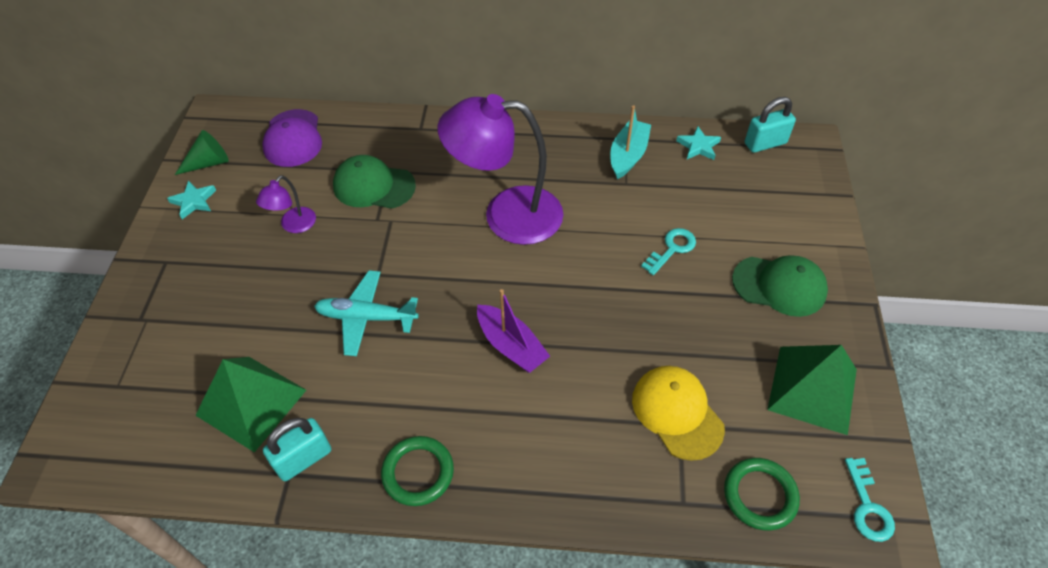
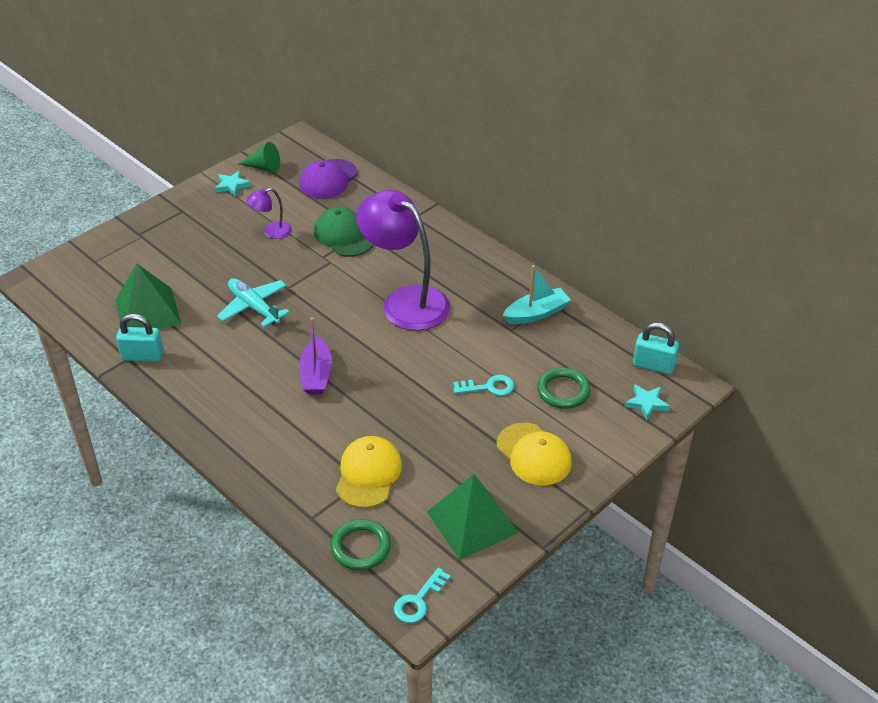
camera: 40 degrees right, 10 degrees down
(418, 472) = (190, 402): green ring -> green ring (563, 391)
(698, 146) = (597, 337): turquoise star -> turquoise star (646, 403)
(779, 286) = (534, 454): green cap -> yellow cap

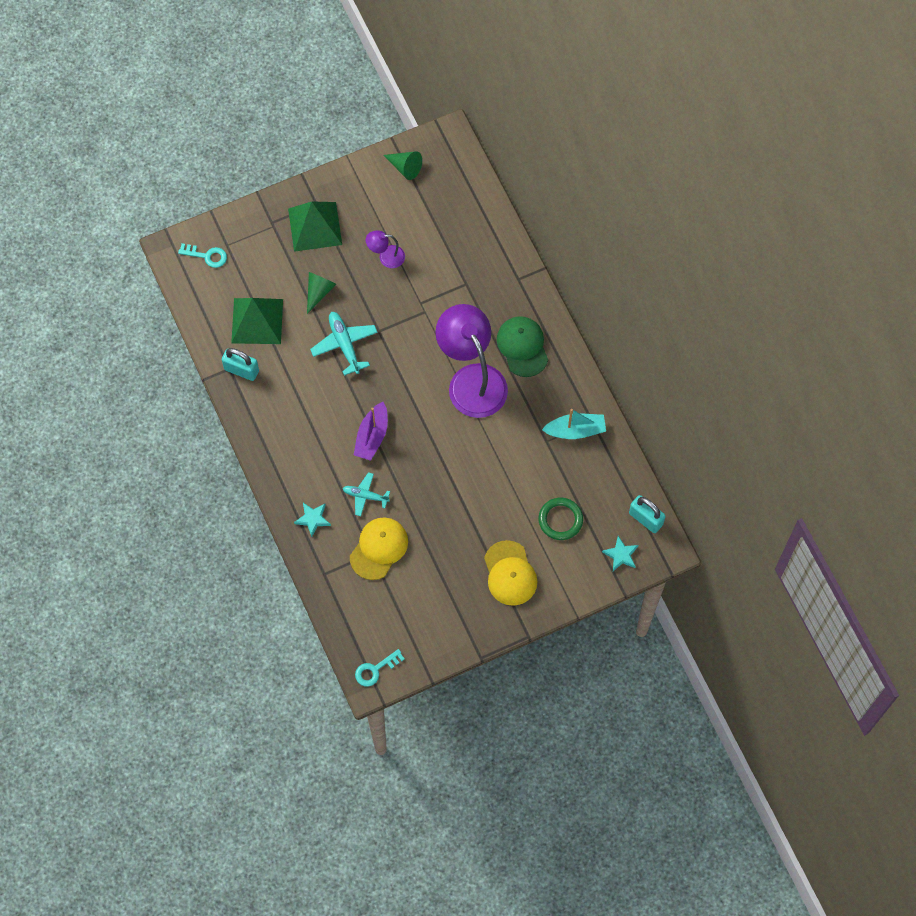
camera: 20 degrees right, 25 degrees up
(209, 273) = (319, 291): none -> green cone
(232, 185) = (369, 184): turquoise star -> turquoise star (313, 519)
(328, 179) = (458, 203): purple cap -> none
(331, 429) = (365, 496): none -> turquoise plane
(344, 236) = (447, 283): green cap -> green cap (522, 347)
(360, 547) = (351, 611): green ring -> none
(472, 522) = (438, 618): green pyramid -> green pyramid (315, 226)
(488, 387) = (503, 496): turquoise key -> turquoise key (207, 256)

